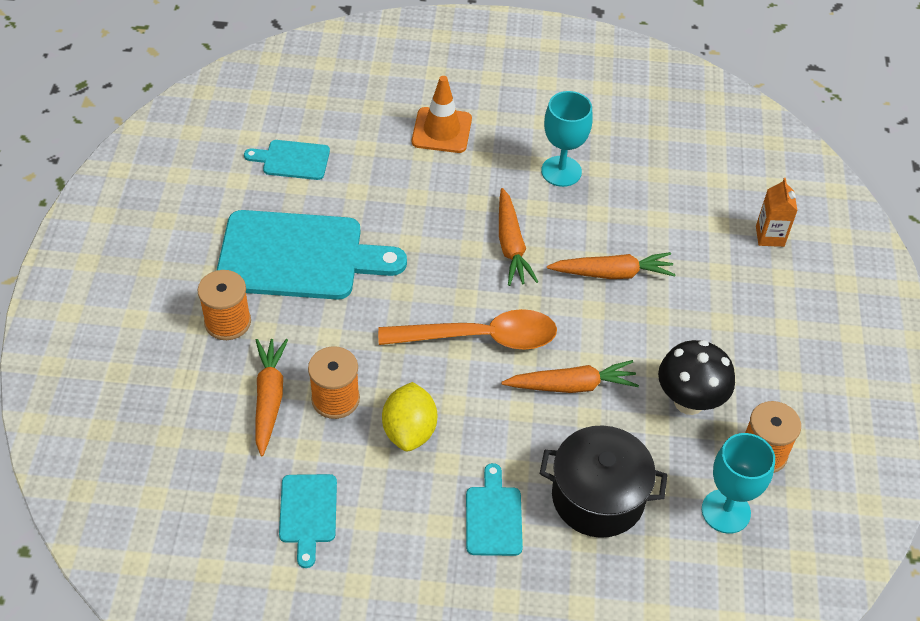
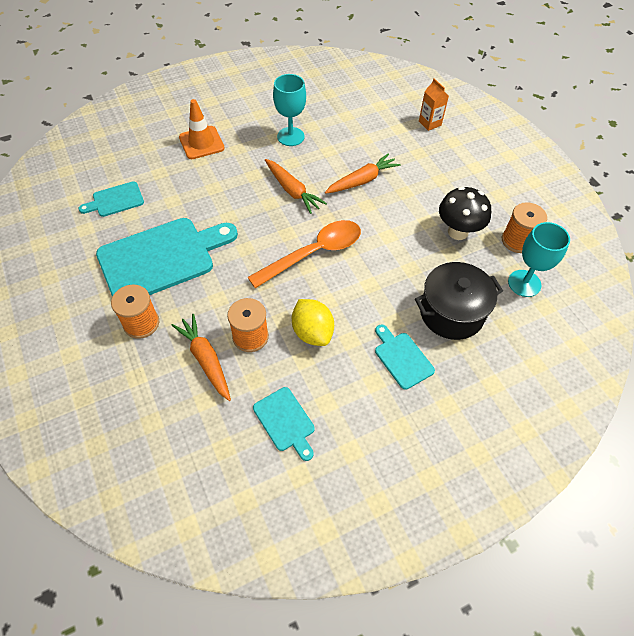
camera: 30 degrees left, 5 degrees up
(571, 385) = (387, 255): orange carrot -> none

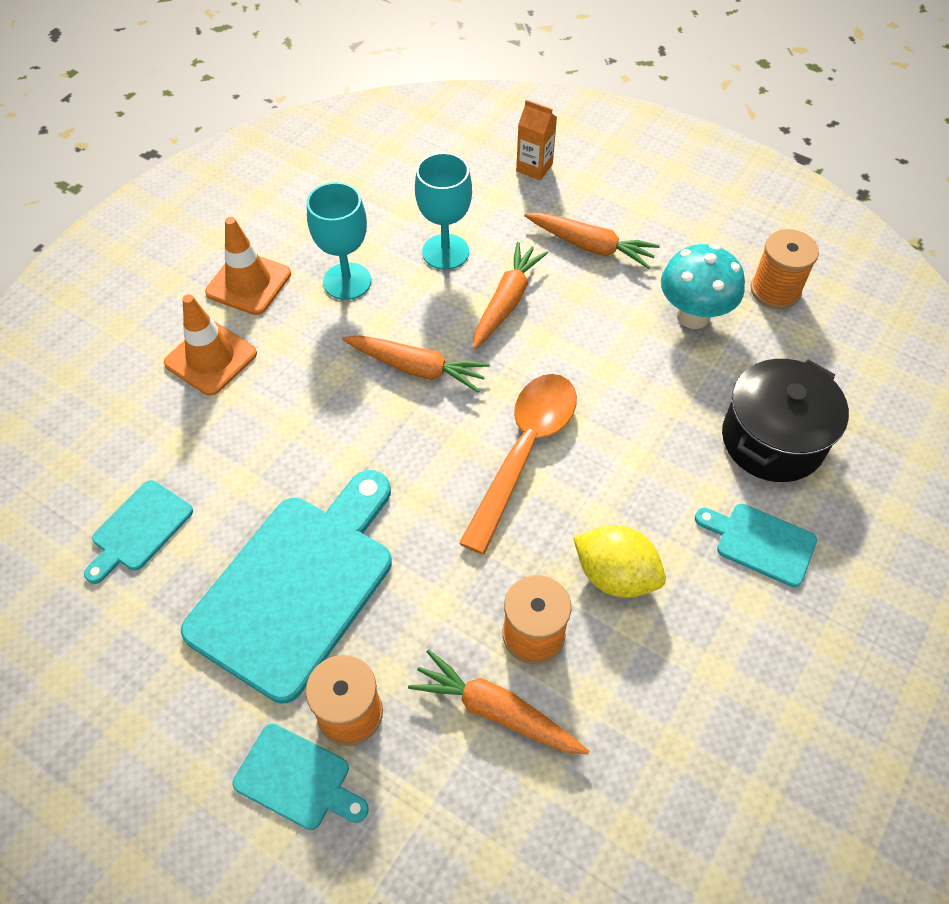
camera: 30 degrees left, 0 degrees up
(244, 117) = (248, 283): none -> orange traffic cone
(285, 421) = (682, 733): turquoise cutting board -> turquoise cutting board (297, 778)
(429, 173) = (590, 246): none -> orange carrot
(458, 232) = (693, 316): black mushroom -> turquoise mushroom
(524, 283) = (828, 347): turquoise goblet -> turquoise goblet (445, 252)

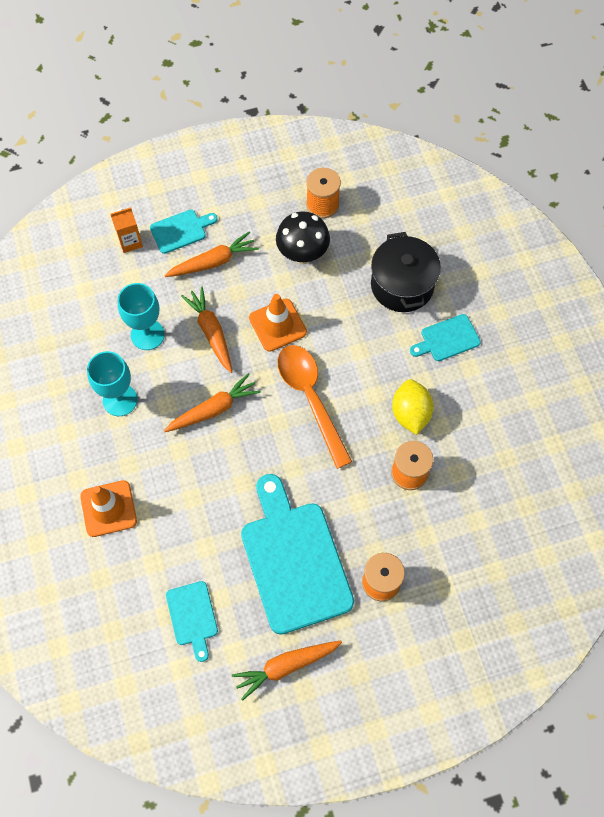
camera: 50 degrees left, 10 degrees up
(248, 283) = (71, 452): orange traffic cone -> orange traffic cone (277, 325)
(297, 778) = (393, 627): turquoise cutting board -> turquoise cutting board (180, 230)
(496, 711) = (432, 517): orange carrot -> orange carrot (286, 666)
(615, 575) = (410, 413): yellow lemon -> yellow lemon turned 75 degrees counterclockwise
(693, 316) = (302, 254): turquoise mushroom -> black mushroom

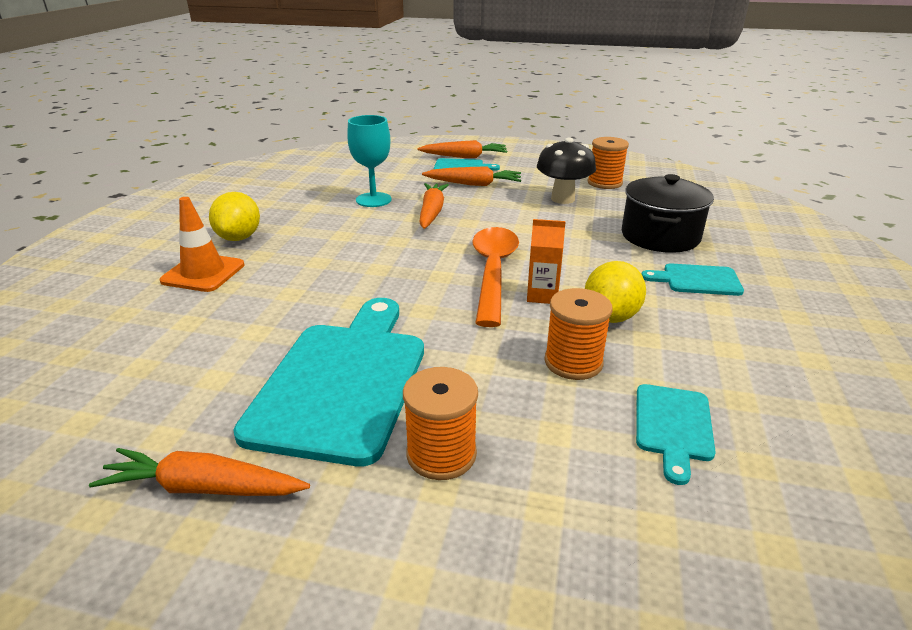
camera: 30 degrees right, 35 degrees down
(89, 450) = (239, 237): none -> yellow lemon
(120, 400) = (305, 221): turquoise goblet -> none
(130, 242) = (414, 163): orange carton -> orange carton (542, 295)
(192, 616) = (163, 380): turquoise cutting board -> turquoise cutting board (673, 426)
(213, 409) = (383, 249): orange carrot -> orange carrot (464, 157)
(277, 325) = (501, 224): orange traffic cone -> none

